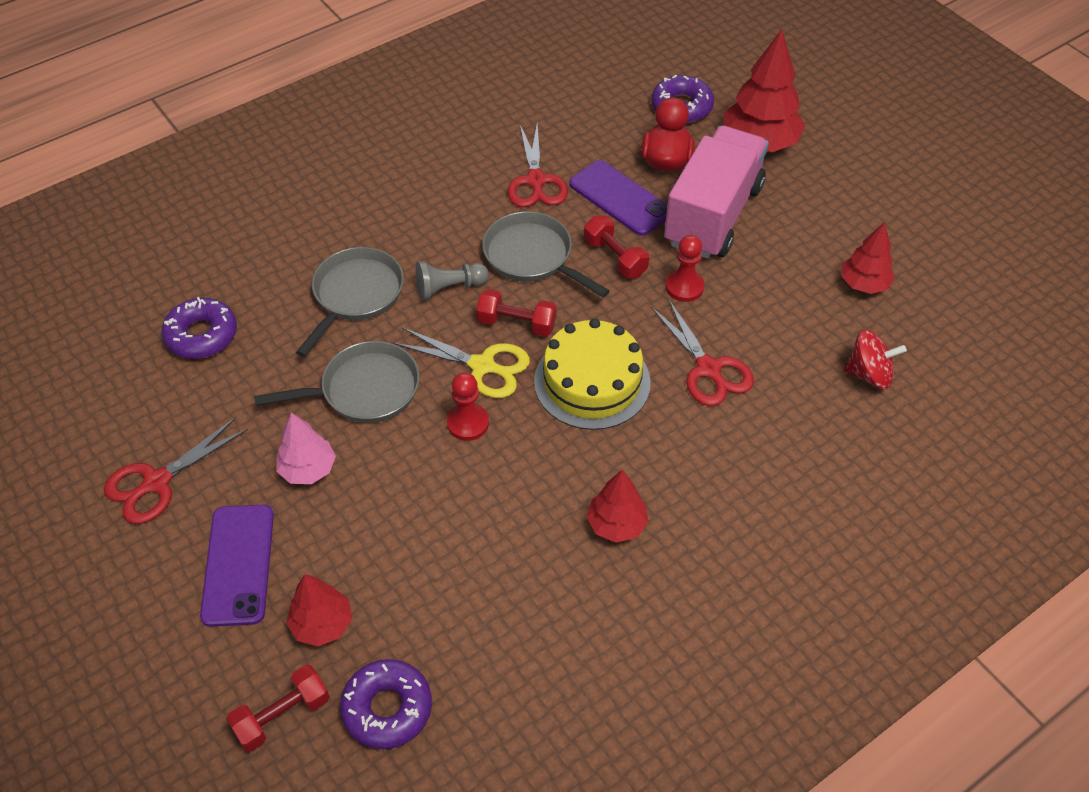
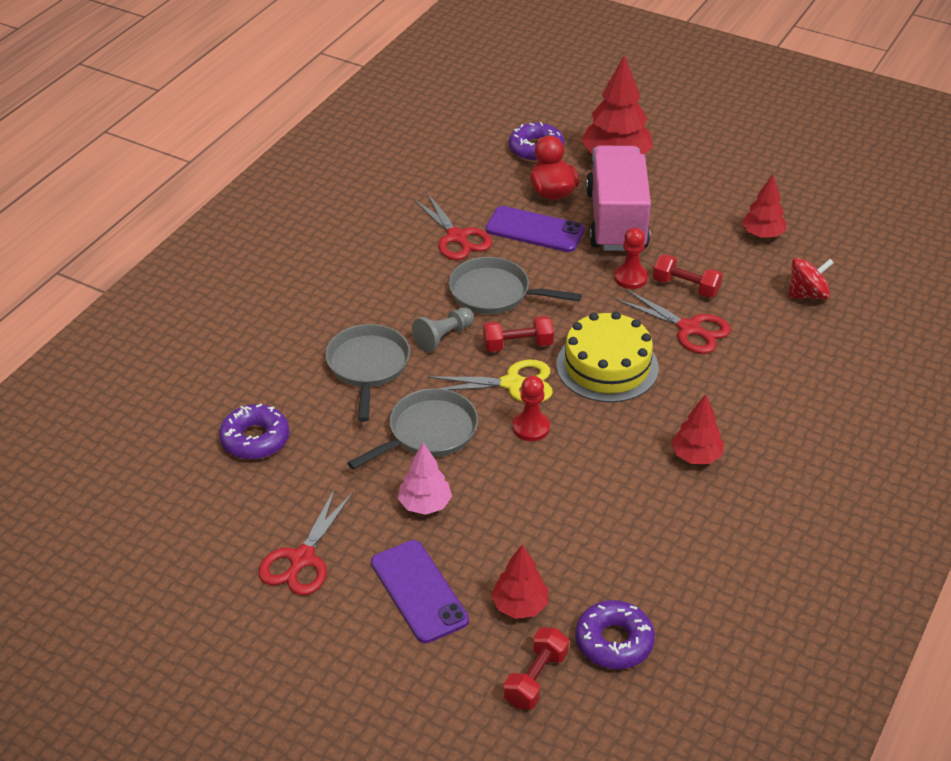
camera: 25 degrees left, 10 degrees down
(615, 258) = (562, 274): red dumbbell -> red dumbbell (686, 287)

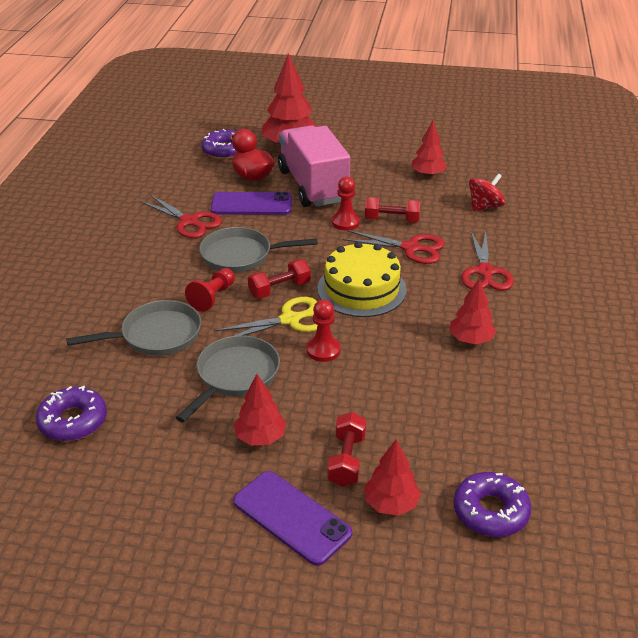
camera: 20 degrees left, 5 degrees down
(302, 559) = (164, 519): red scissors -> red scissors (485, 272)
(368, 367) = (156, 335): grey pan -> grey pan turned 90 degrees clockwise
(425, 504) = (260, 437): pink tree -> red tree
(443, 337) = (213, 297): grey pawn -> red pawn
(535, 679) = (440, 567): red dumbbell -> red dumbbell (346, 460)

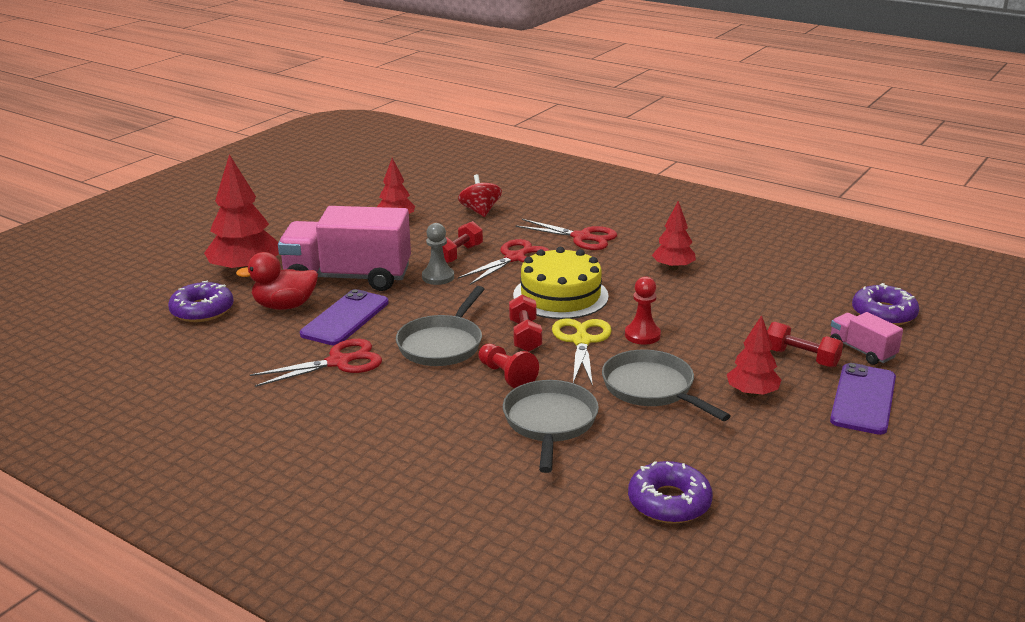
camera: 65 degrees left, 10 degrees down
(291, 517) = (863, 399): purple phone -> purple phone turned 45 degrees counterclockwise
(345, 222) = (438, 277): red pawn -> grey pawn
(391, 504) = (862, 351): red tree -> pink truck

